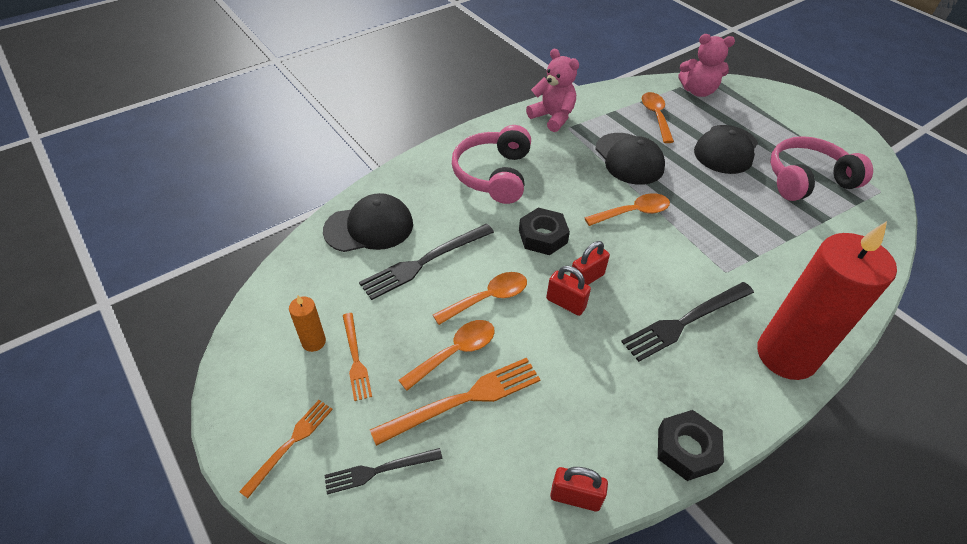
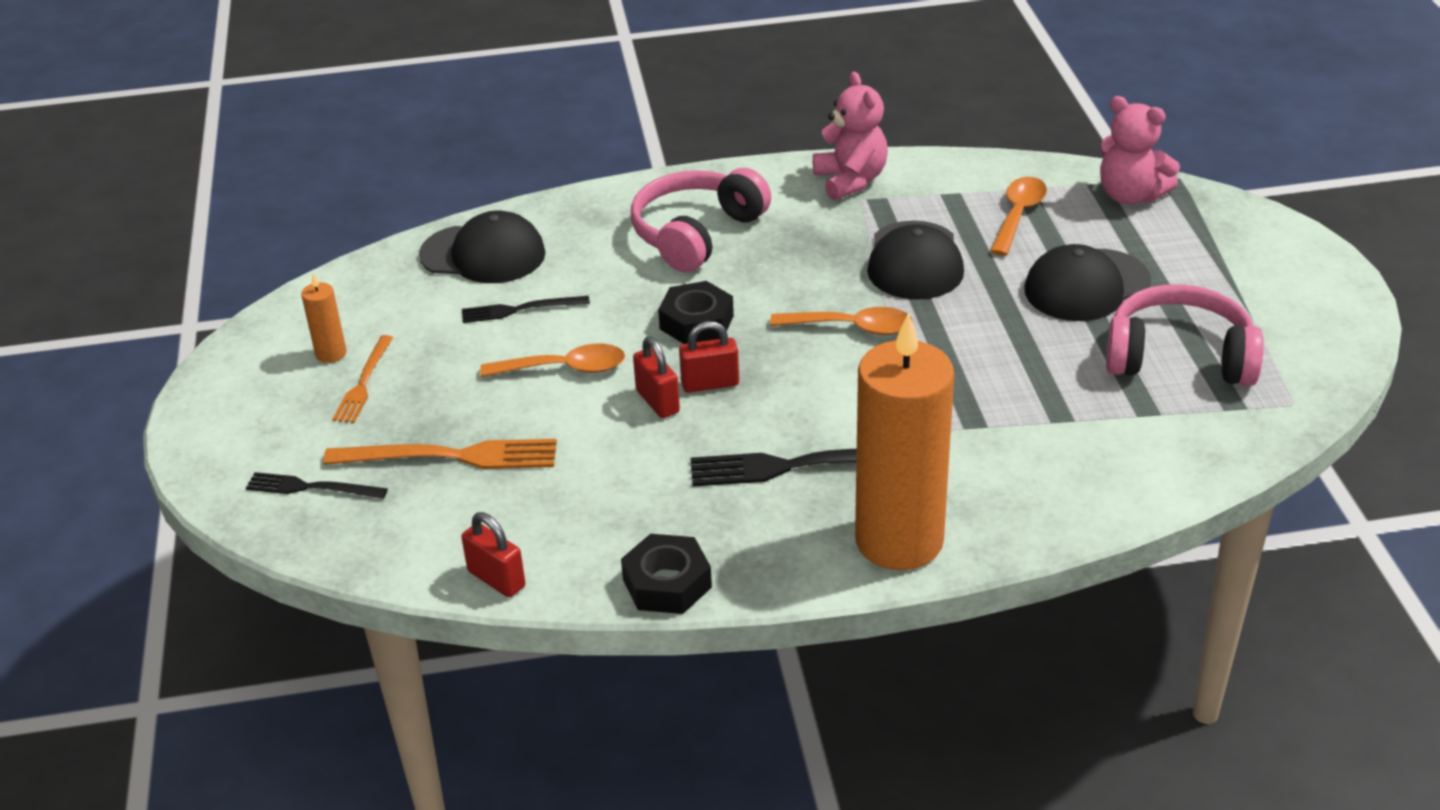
camera: 30 degrees right, 10 degrees down
(290, 444) = (241, 437): orange fork -> none
(424, 262) = (520, 309): black fork -> black fork, size x0.61
(455, 352) = (479, 410): orange spoon -> none
(786, 355) = (899, 540): red candle -> orange candle

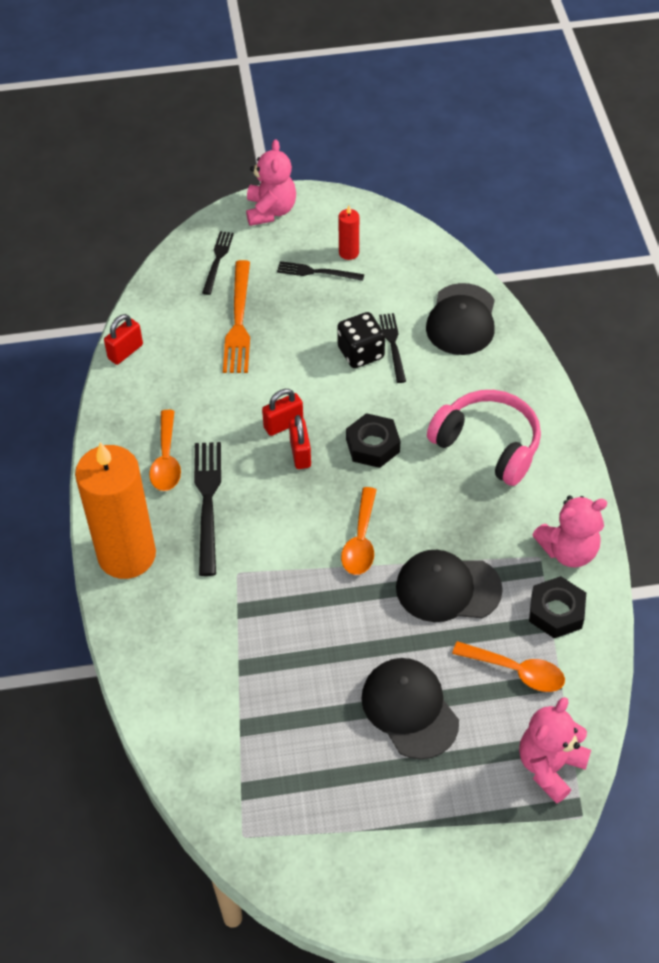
camera: 90 degrees right, 15 degrees up
(215, 436) = (270, 211): none -> pink teddy bear
(331, 354) = (349, 253): orange candle -> red candle
(363, 383) = (317, 272): orange fork -> black fork
(531, 337) = (361, 353): none -> black dice
(565, 368) = (323, 373): orange spoon -> orange spoon (166, 460)
(667, 583) = (108, 432): black nut -> black nut (556, 612)
(1179, 357) = (308, 762): pink headphones -> none

